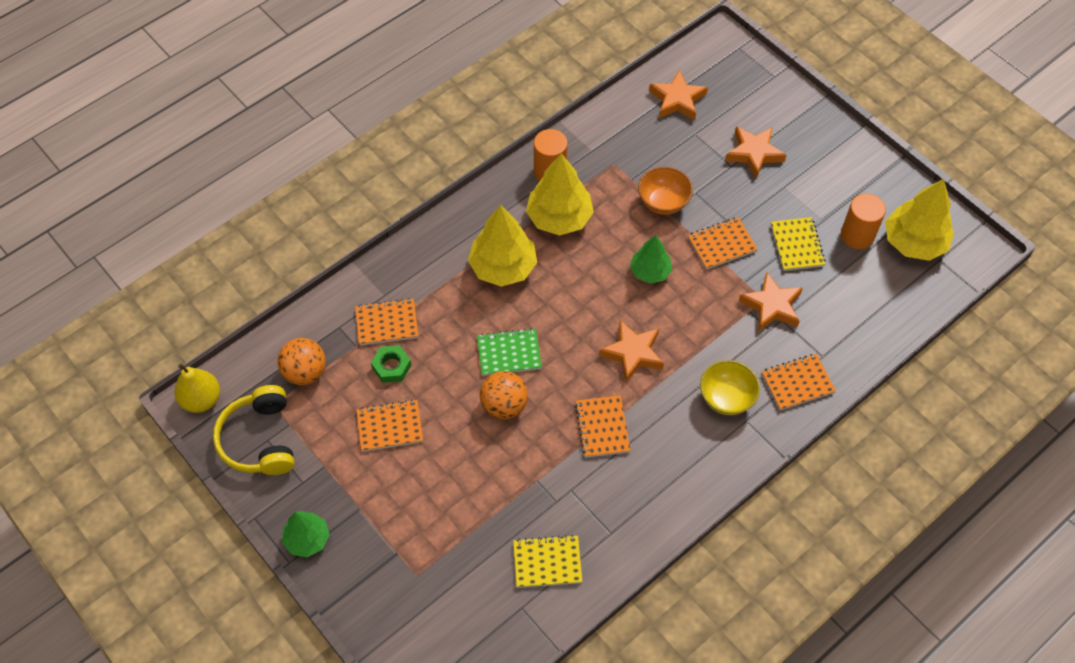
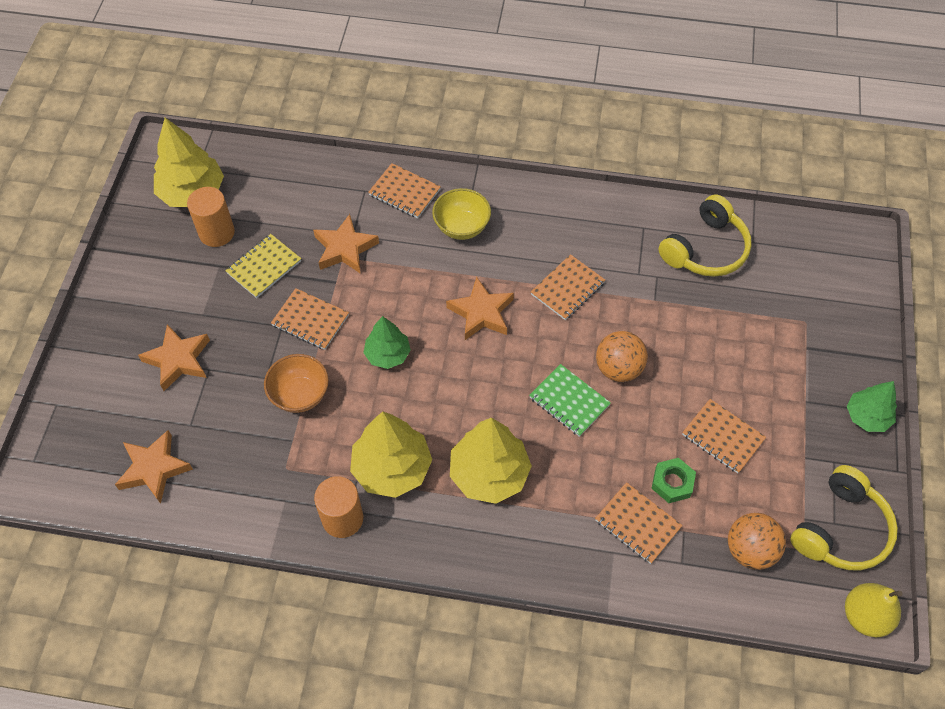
camera: 130 degrees left, 0 degrees up
(547, 562) = (706, 249): yellow notebook -> yellow headphones

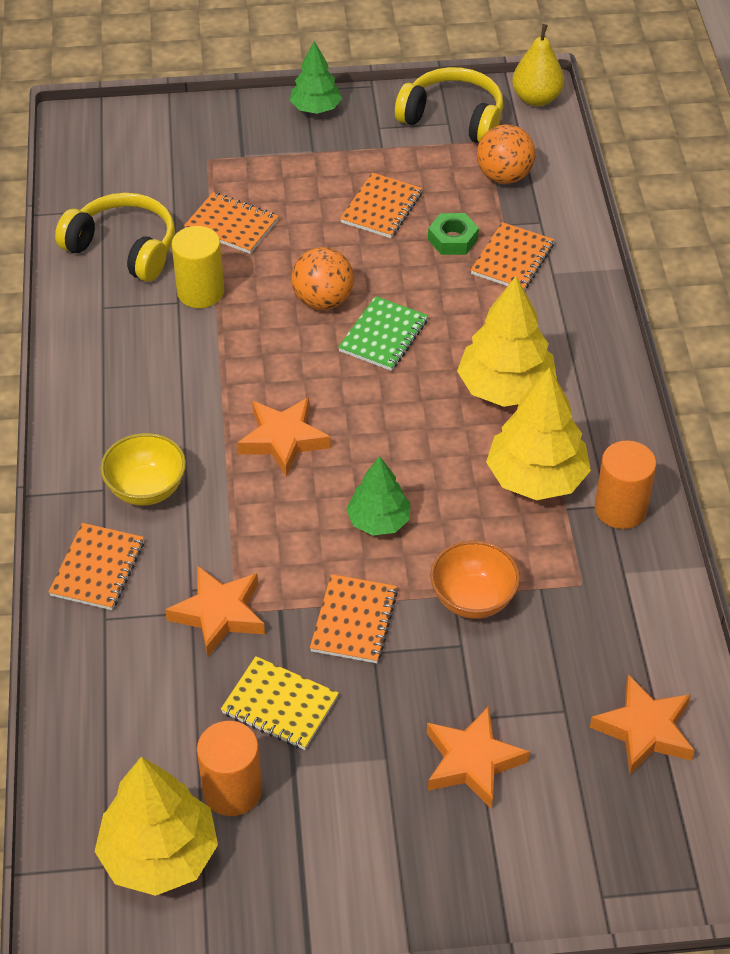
camera: 105 degrees left, 10 degrees down
(567, 289) = (220, 363): orange notebook -> orange notebook (231, 225)
(646, 289) = (200, 292): none -> yellow cylinder

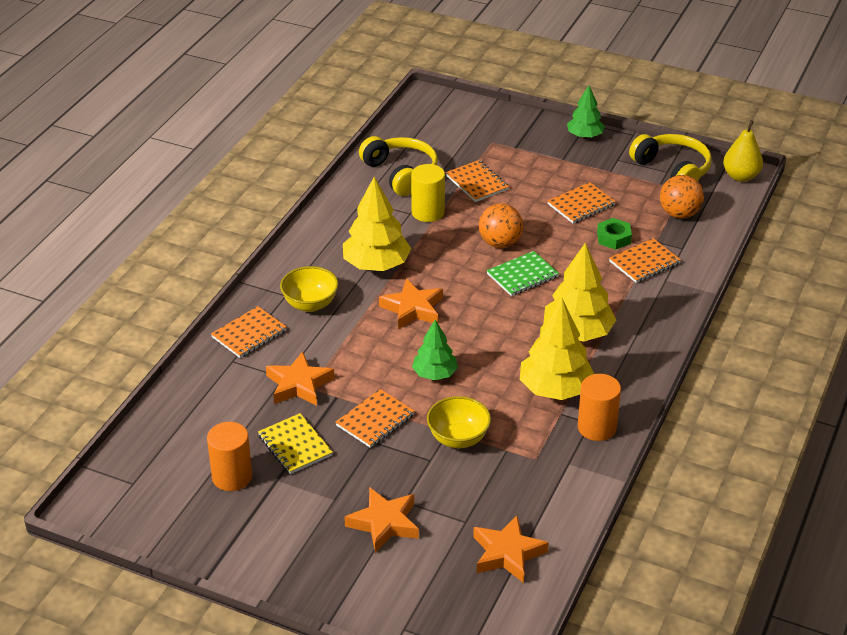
camera: 30 degrees right, 10 degrees down
(159, 855) = (165, 491): yellow tree -> yellow tree (376, 265)
(473, 599) = (458, 438): orange bowl -> yellow bowl

